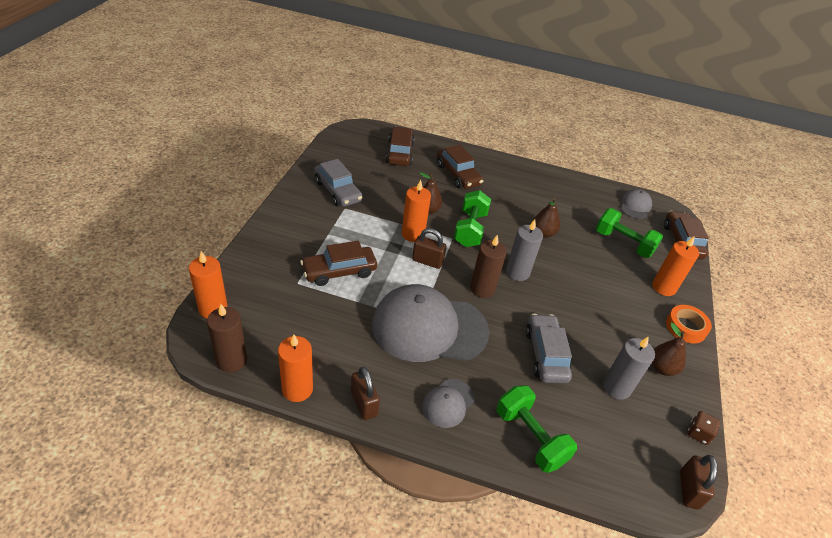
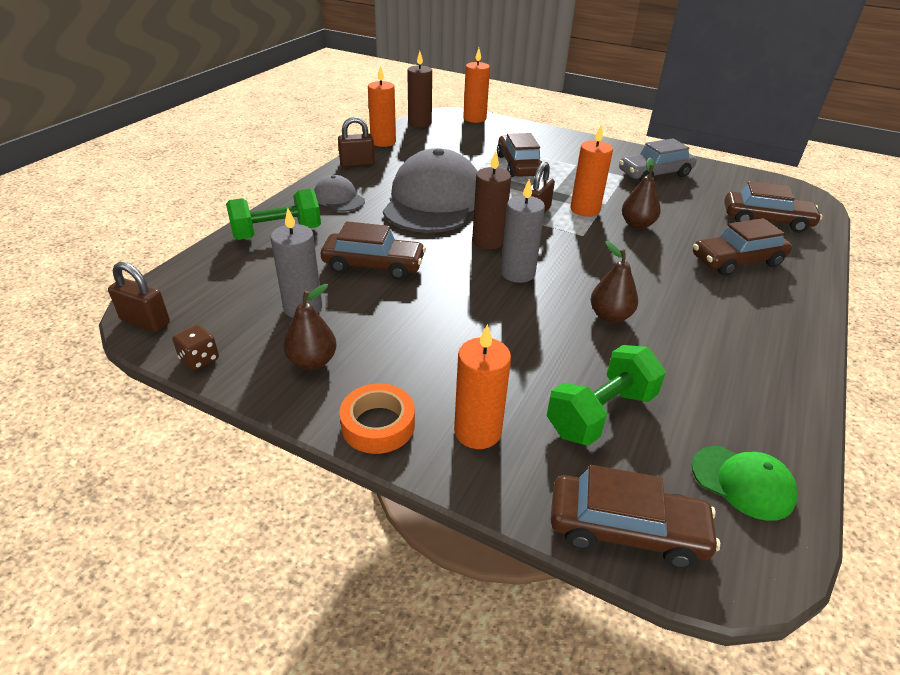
camera: 105 degrees right, 5 degrees down
(470, 229) = (603, 251): green dumbbell -> none
(546, 354) = (373, 265): grey car -> brown car
(635, 206) = (742, 482): grey cap -> green cap

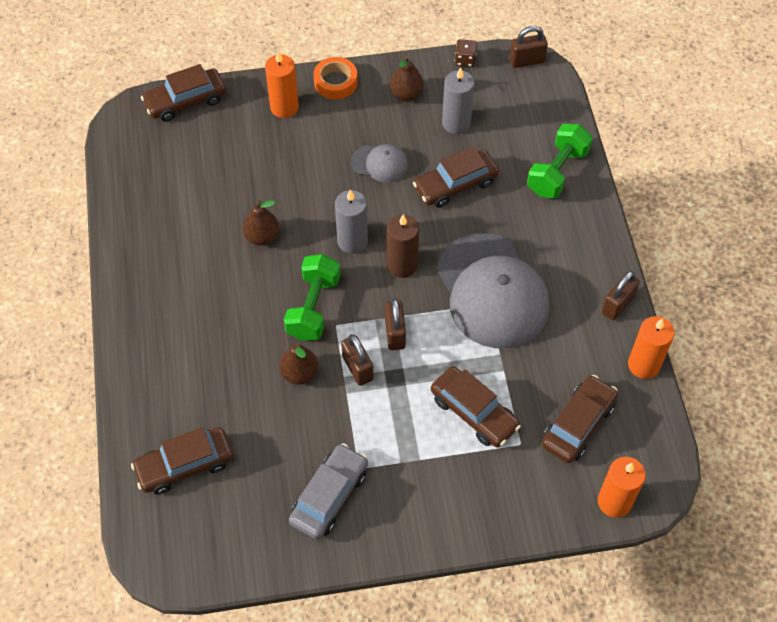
camera: 145 degrees right, 20 degrees up
(339, 198) = (568, 242): grey cap -> grey cap (379, 163)
(419, 123) = (657, 439): brown candle -> none
(585, 209) = (357, 368): orange candle -> brown padlock
(600, 413) = (228, 155): green dumbbell -> green dumbbell (313, 307)
(737, 261) = (194, 369): brown car -> brown car (578, 424)
(742, 482) = (139, 156): green cap -> none

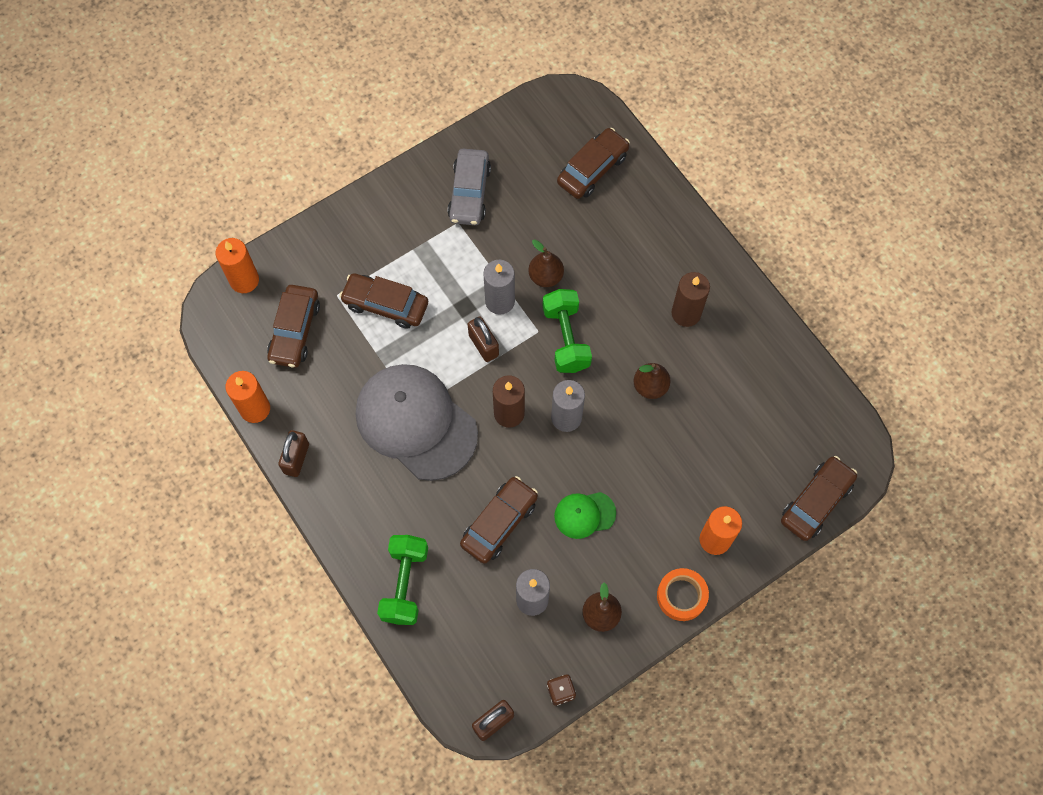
camera: 155 degrees right, 10 degrees up
(188, 284) = (686, 313): none -> brown candle
(357, 368) = (500, 301): brown padlock -> grey candle
(379, 163) = (584, 514): grey cap -> green cap

